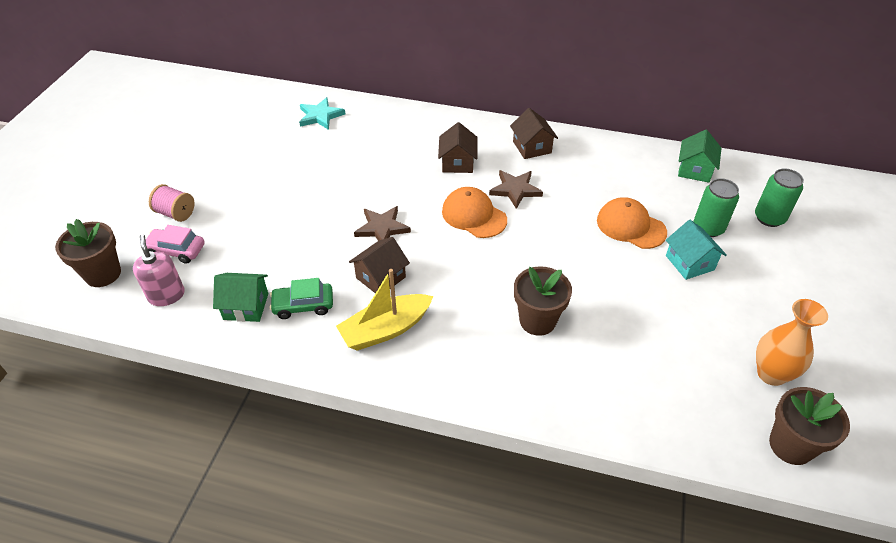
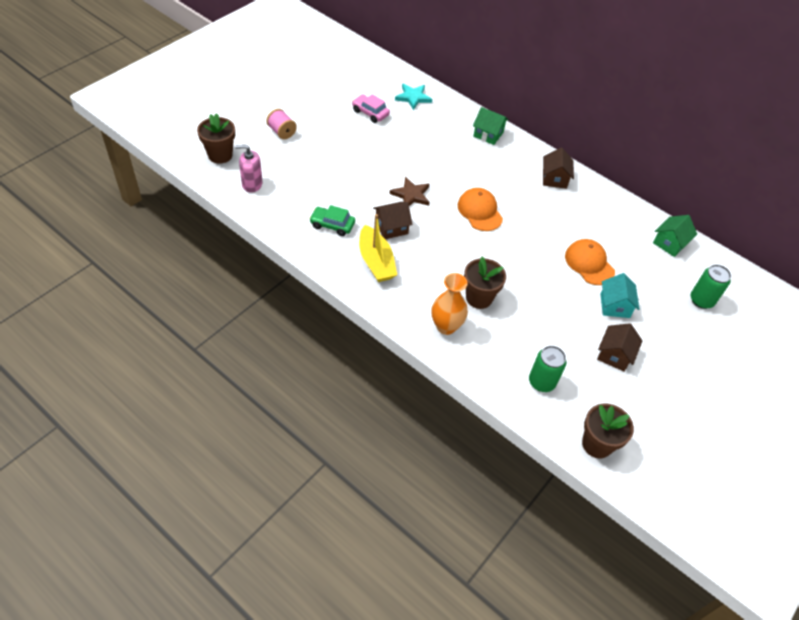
camera: 20 degrees right, 5 degrees up
(166, 295) = (252, 184): pink soap dispenser -> pink soap dispenser turned 90 degrees counterclockwise
(176, 250) = (271, 157): pink car -> pink car (370, 113)
(246, 306) = (296, 211): green house -> green house (488, 134)
(385, 329) = (376, 261): yellow boat -> yellow boat turned 105 degrees counterclockwise
(457, 163) = (491, 169): brown house -> brown house (614, 355)
(515, 190) = (521, 205): brown star -> none
(708, 228) = (647, 288): green can -> green can (541, 382)
(771, 374) = (618, 398): orange vase -> orange vase (446, 326)

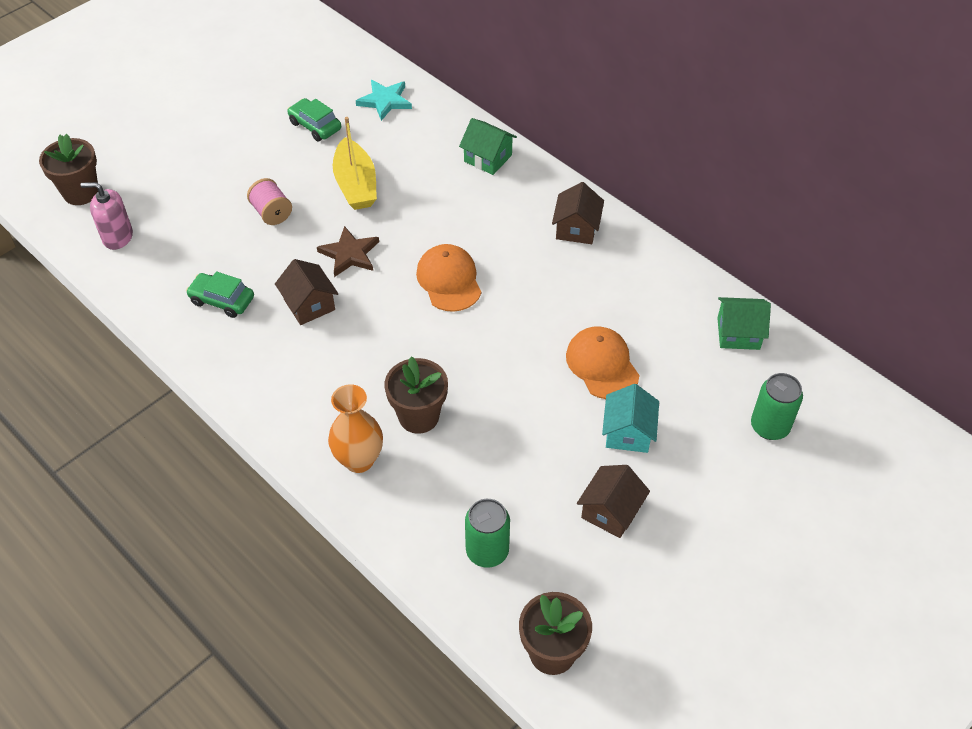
camera: 10 degrees right, 0 degrees up
(282, 132) = (178, 157): pink spool -> pink spool (272, 213)
(370, 113) = (315, 126): pink car -> green car
(376, 261) = (275, 357): yellow boat -> yellow boat (356, 185)
(391, 227) = (309, 305): brown house -> brown house turned 75 degrees clockwise
(670, 243) = (738, 333): green house -> green house turned 45 degrees clockwise

